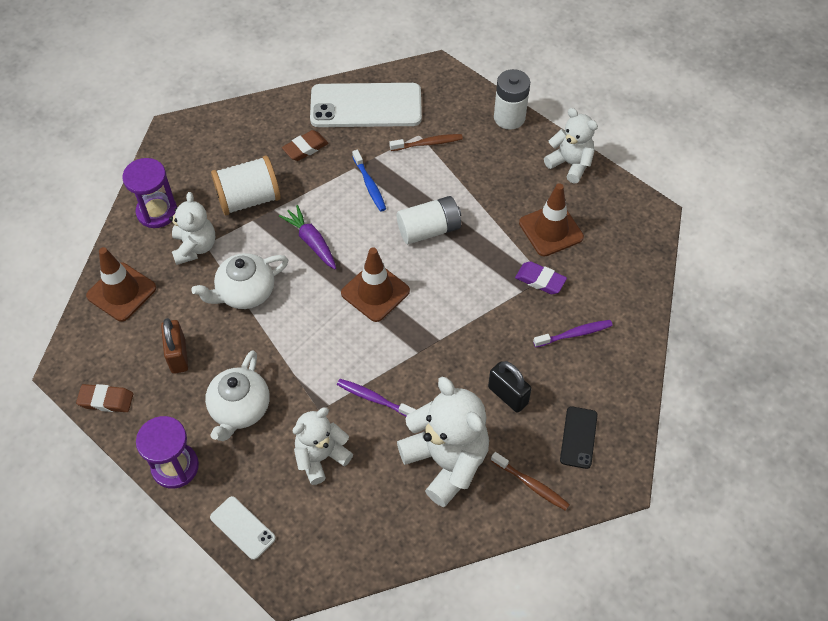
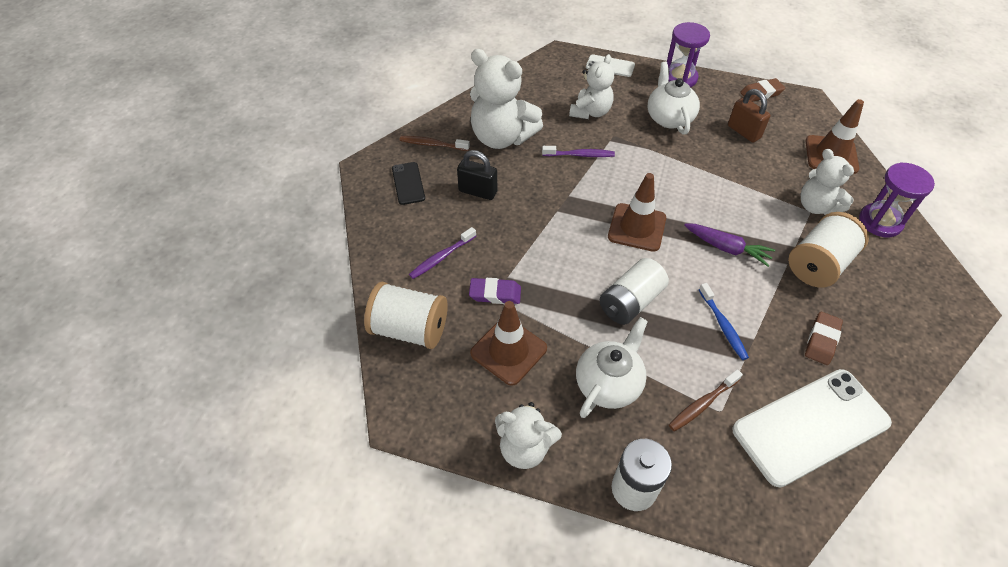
camera: 155 degrees right, 5 degrees down
(245, 292) = (740, 188): white teapot -> white teapot (608, 383)
(369, 185) = (723, 325): blue toothbrush -> blue toothbrush turned 150 degrees counterclockwise
(626, 277) = (410, 329): none -> white spool

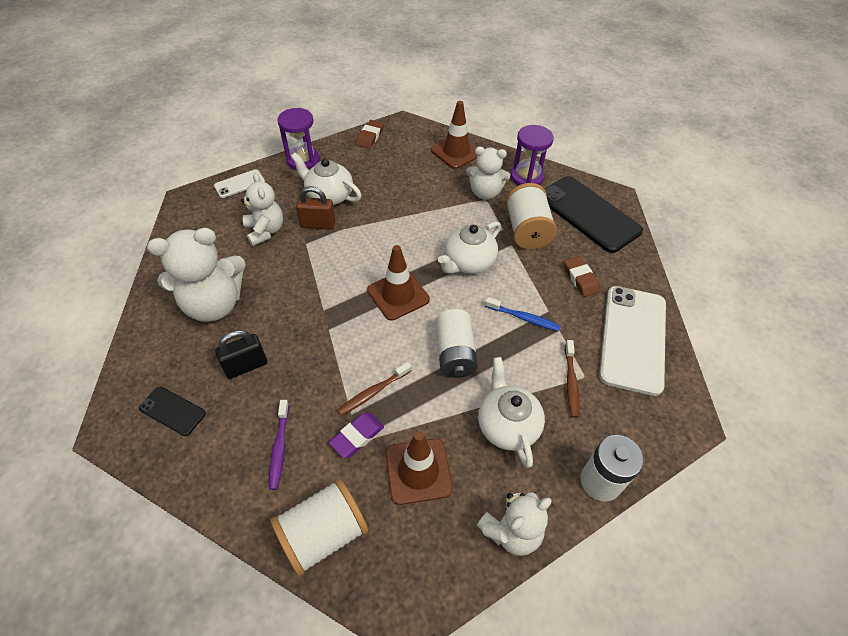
camera: 50 degrees left, 0 degrees up
(432, 144) = (155, 358): brown toothbrush -> brown toothbrush (373, 392)
(580, 155) = (296, 271): purple toothbrush -> none
(727, 248) = (468, 262): purple carrot -> white teapot
(743, 132) = (389, 172): brown padlock -> brown padlock (318, 224)
(908, 297) = (588, 214): none -> black phone

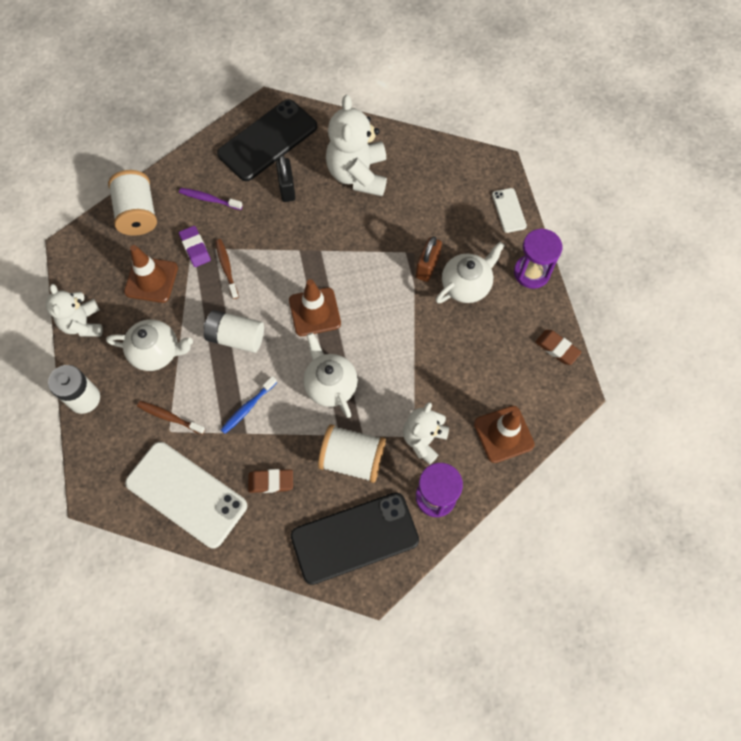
camera: 110 degrees right, 15 degrees up
(172, 411) = (267, 140): black phone -> black phone, size x2.11
(265, 231) = (433, 222): white teddy bear -> none

